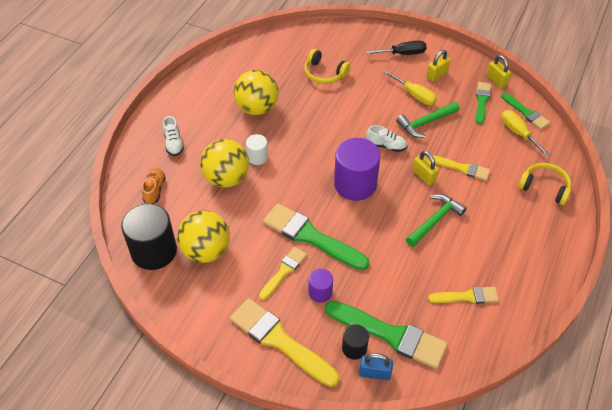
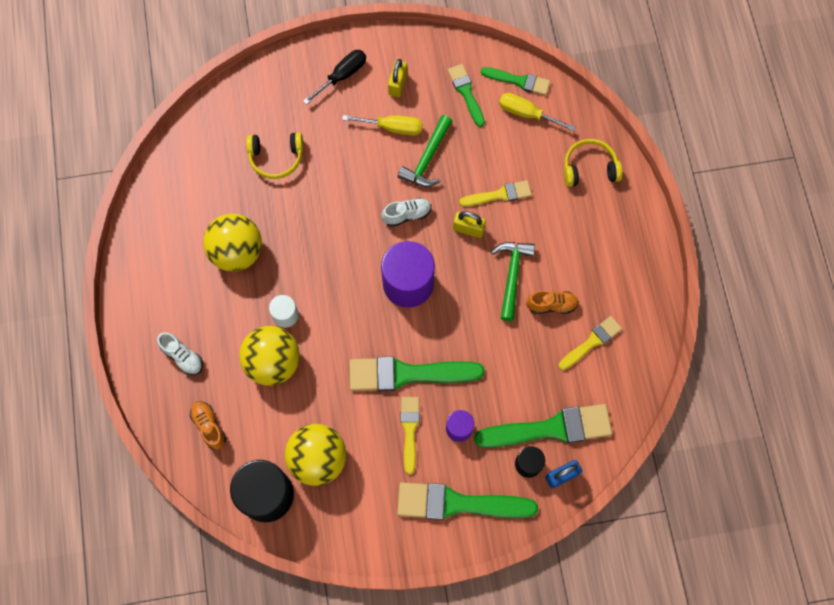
camera: 35 degrees left, 20 degrees up
(279, 341) = (458, 503): yellow brush -> green brush
(452, 255) = (551, 305): none -> orange shoe
(496, 80) = (464, 54): yellow padlock -> none

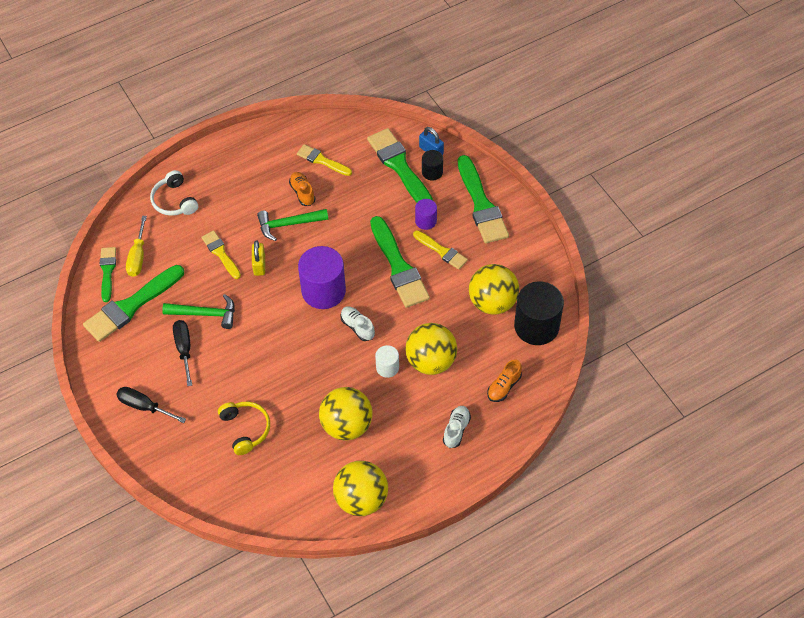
camera: 110 degrees left, 15 degrees down
(152, 238) = (361, 499): none -> yellow ball
(393, 128) = (184, 349): yellow screwdriver -> black screwdriver
(397, 84) = (139, 360): yellow padlock -> none
(407, 215) = (263, 311): white shoe -> white shoe (357, 327)
(409, 430) = (442, 251): yellow brush -> yellow brush turned 120 degrees counterclockwise
(466, 92) = (131, 306): green brush -> green brush, size x1.76
(589, 168) = (174, 201): yellow headphones -> white headphones

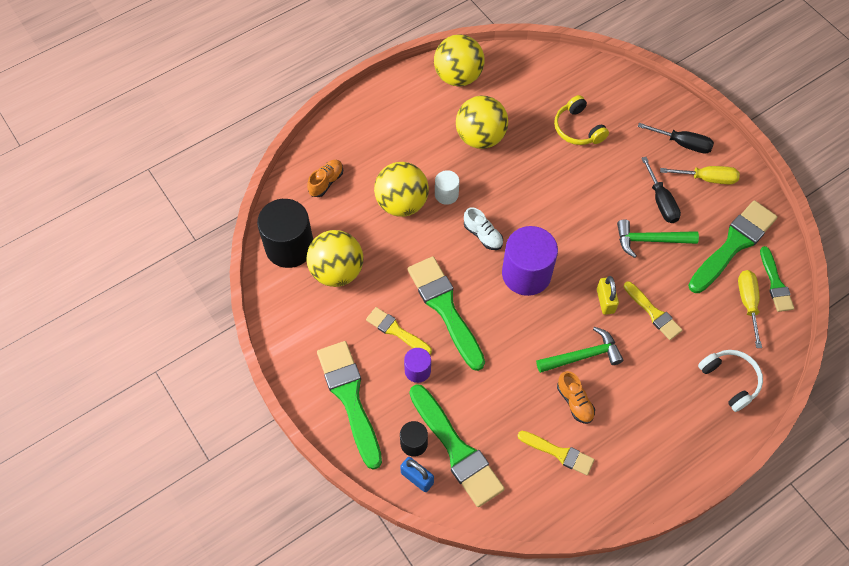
camera: 175 degrees right, 5 degrees up
(133, 369) = (707, 179): none -> yellow screwdriver
(456, 430) = (373, 139): white shoe -> none

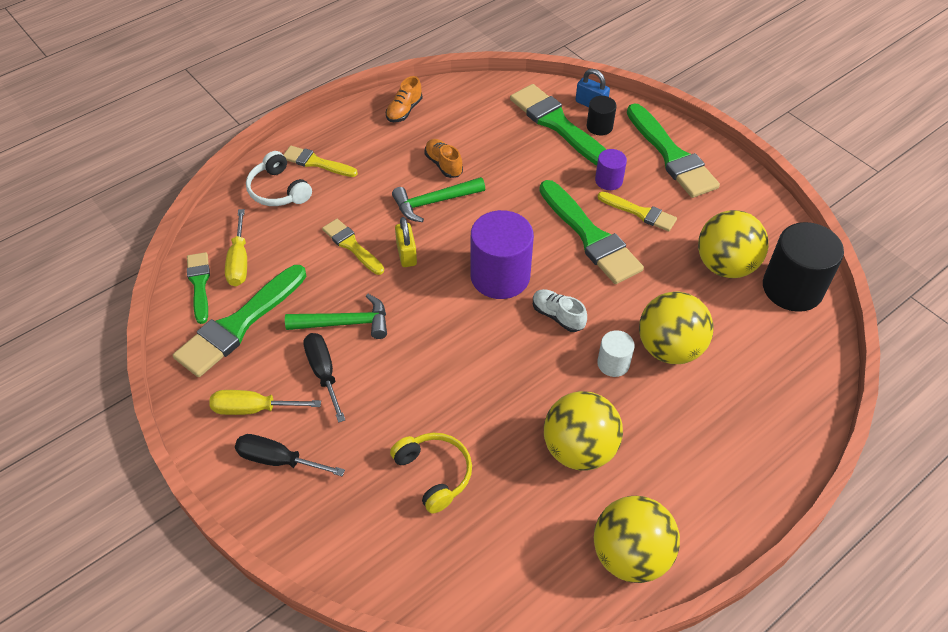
camera: 175 degrees right, 10 degrees down
(326, 182) = (778, 369): orange shoe -> orange shoe (404, 110)
(559, 453) = (459, 127): yellow brush -> yellow brush (316, 162)

